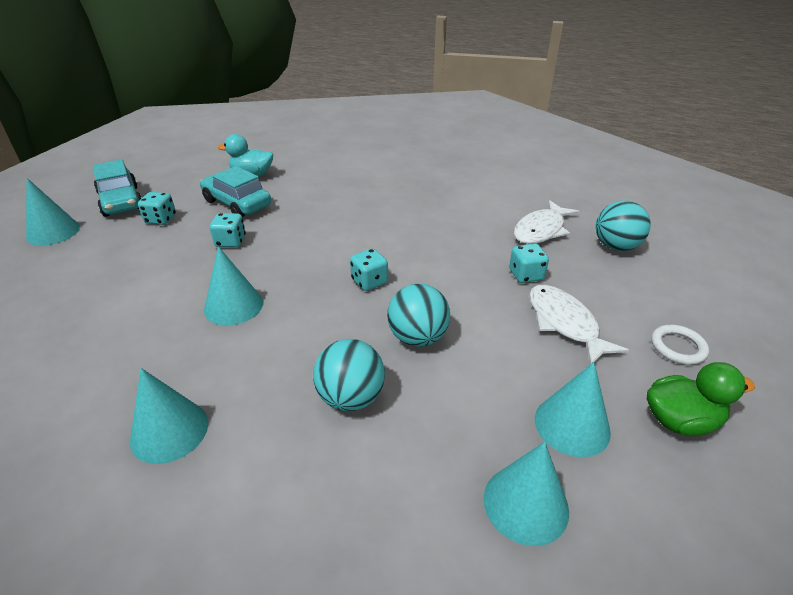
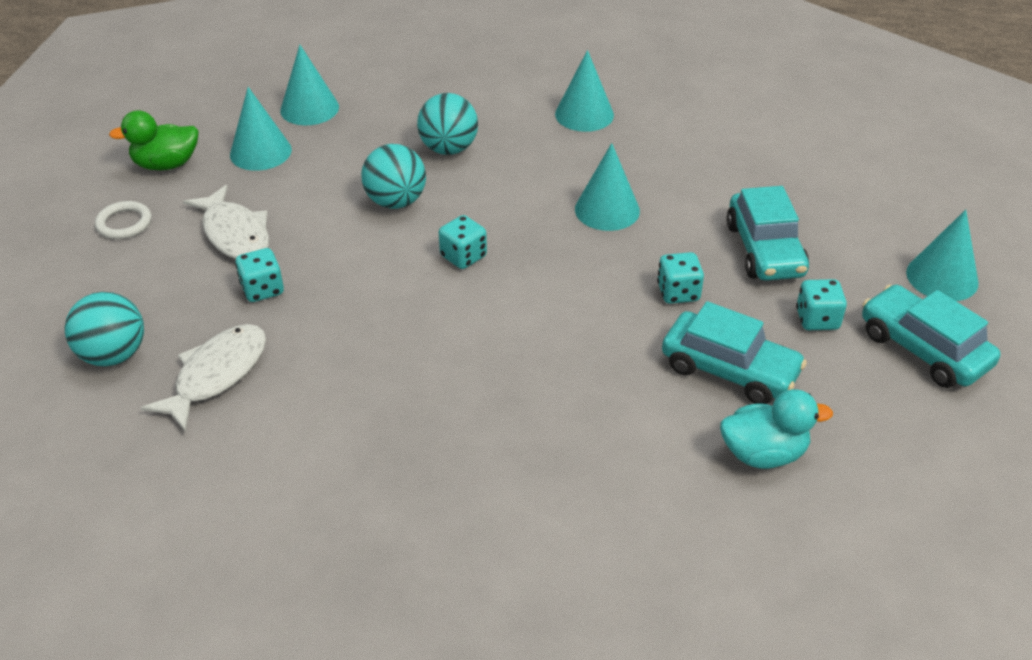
camera: 170 degrees right, 5 degrees up
(144, 261) = (765, 250): none -> turquoise car

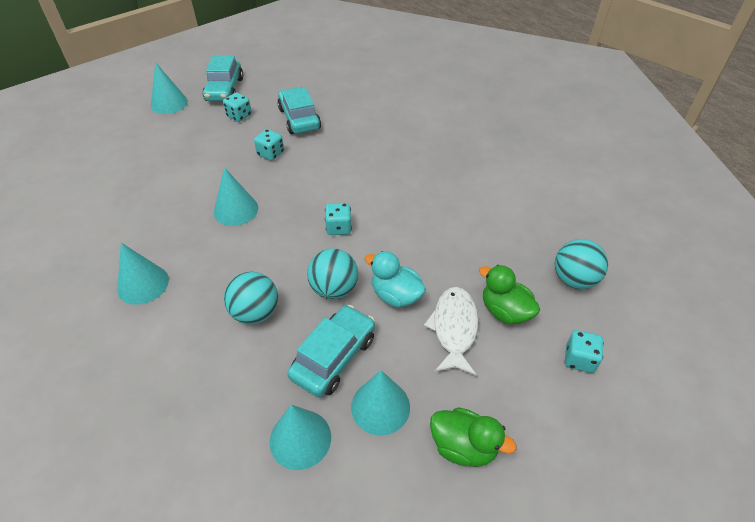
camera: 140 degrees left, 5 degrees up
(124, 223) = (528, 392): white ring -> none
(187, 276) = (505, 311): none -> green duck
(216, 375) = (520, 235): white fish -> none
(262, 289) = (464, 273): turquoise dice -> turquoise dice (579, 359)
(763, 453) = (330, 93): turquoise duck -> turquoise duck (395, 295)
(765, 250) = (206, 149): turquoise car -> turquoise car (334, 357)

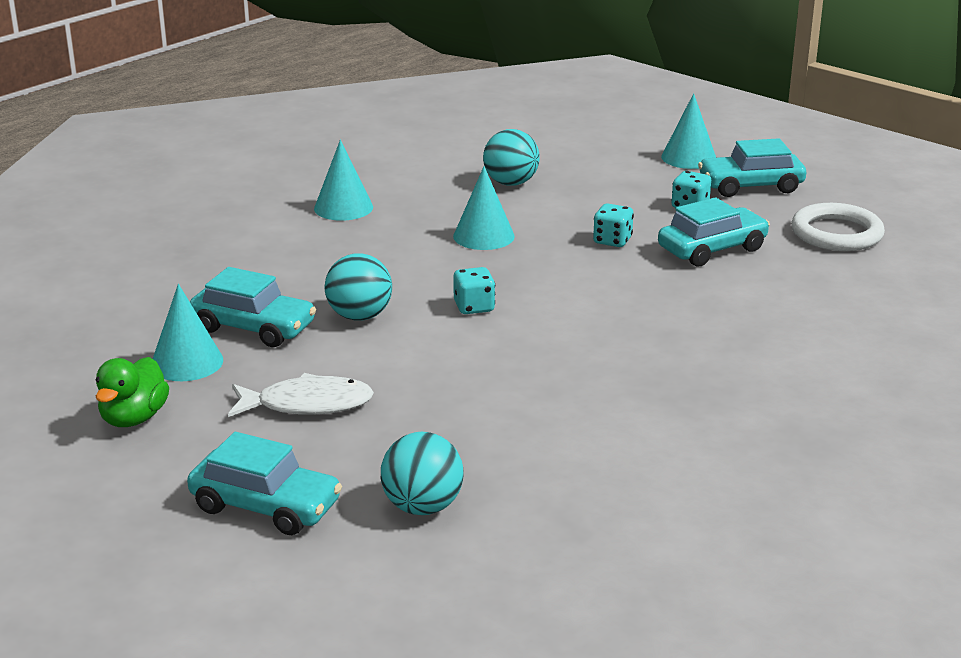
camera: 80 degrees right, 20 degrees down
(255, 313) = (312, 274): turquoise ball -> turquoise ball (511, 183)
(299, 75) = (836, 233): none -> white ring
(300, 439) = (147, 321): turquoise cone -> none
(395, 295) = (357, 359): turquoise duck -> none
(505, 311) = (344, 443): green duck -> none
(579, 359) = (265, 506): turquoise dice -> turquoise car

